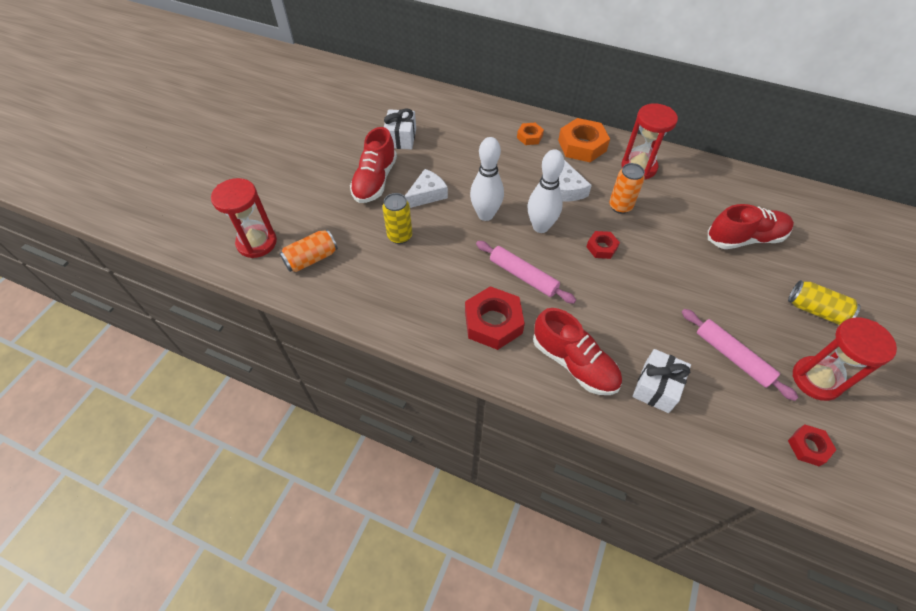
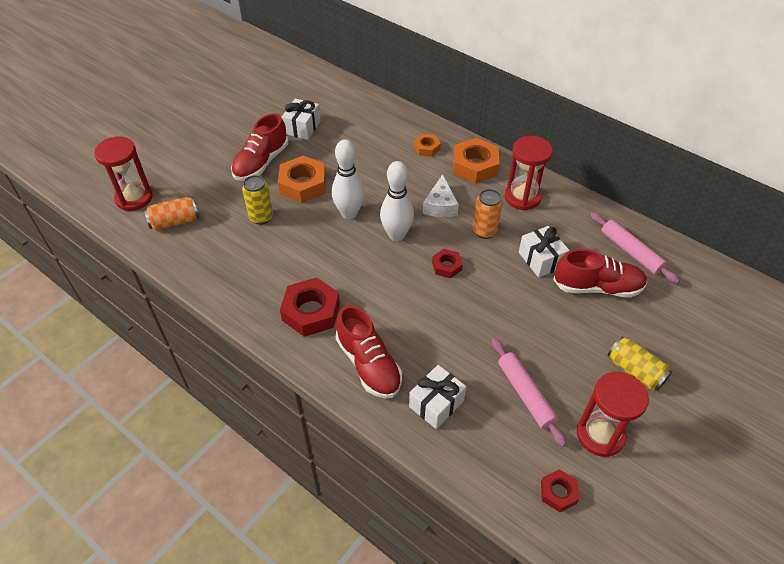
camera: 15 degrees right, 5 degrees down
(427, 195) = (303, 184): white cheese -> orange nut
(523, 276) = (358, 276): pink rolling pin -> pink rolling pin (631, 252)
(683, 223) = (541, 259): none -> white gift

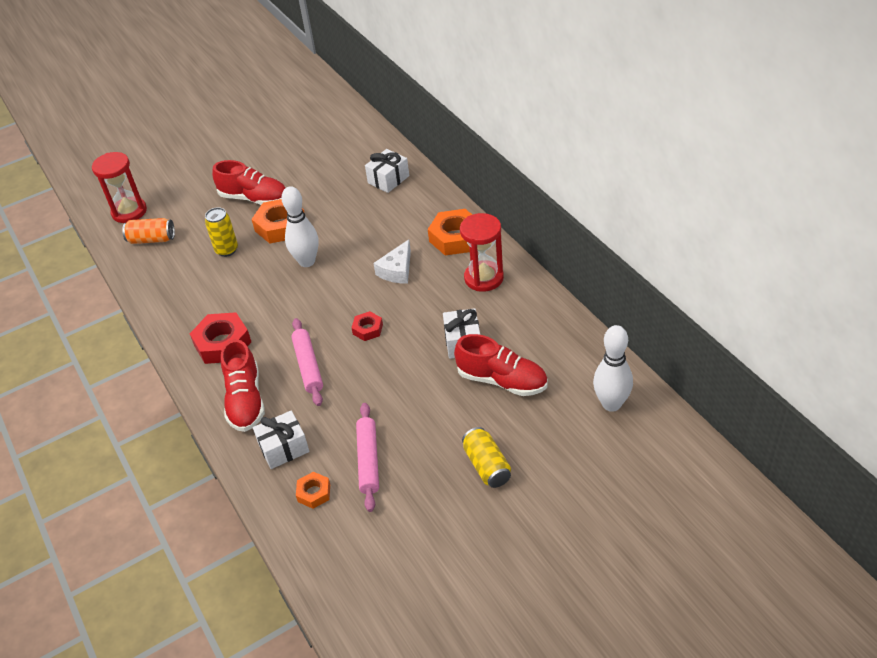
camera: 25 degrees right, 5 degrees down
(261, 163) = (254, 198): red shoe -> red shoe turned 120 degrees counterclockwise
(302, 127) = (311, 170): white gift -> white gift (388, 179)
(396, 235) = (338, 290): white bowling pin -> white bowling pin (611, 404)
(426, 148) = (418, 211): orange nut -> orange nut (314, 493)
(484, 231) = (424, 304): orange can -> none
(558, 492) = (344, 550): red nut -> none
(600, 434) = (415, 513): red hourglass -> none
(631, 252) = (560, 354): pink rolling pin -> pink rolling pin (308, 366)

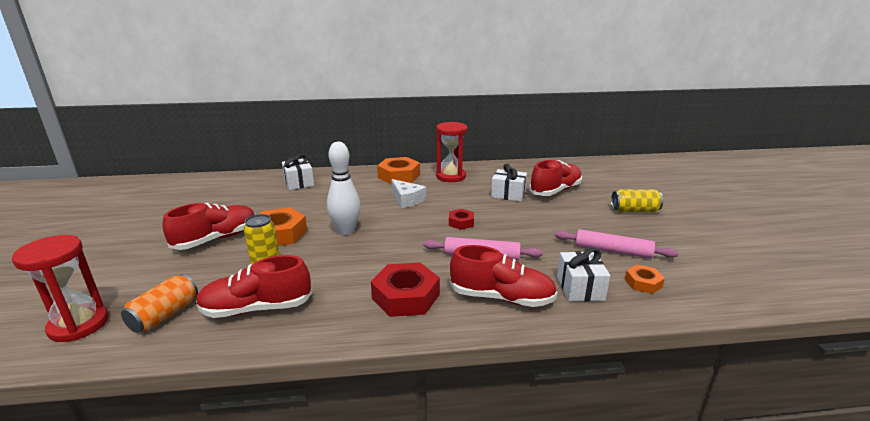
camera: 70 degrees left, 20 degrees down
(175, 275) = (256, 308): none -> red shoe
(611, 404) = (595, 169): white bowling pin -> none

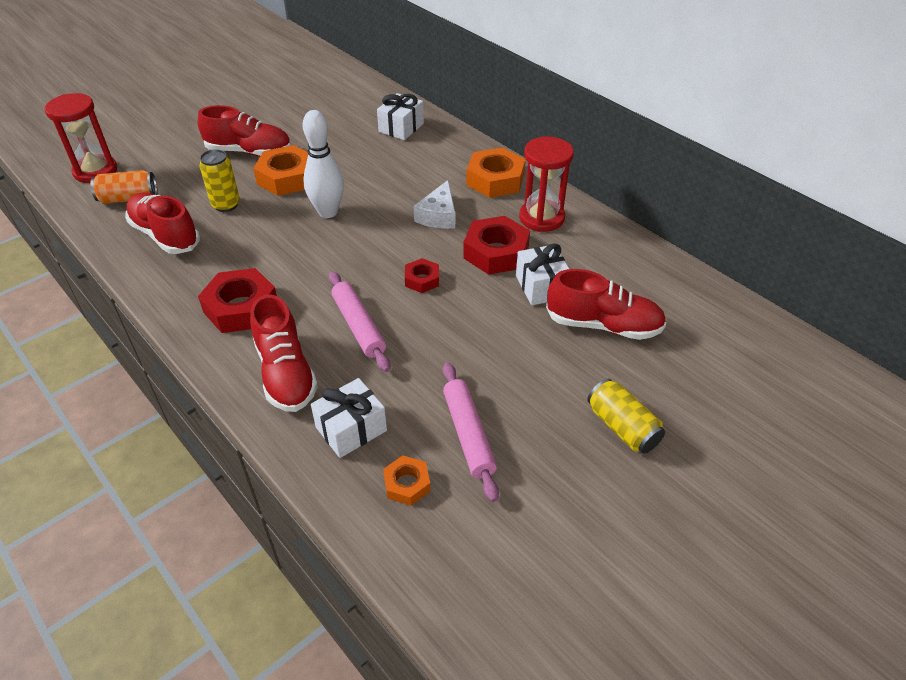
camera: 55 degrees right, 20 degrees up
(464, 196) = (496, 252): none -> red nut

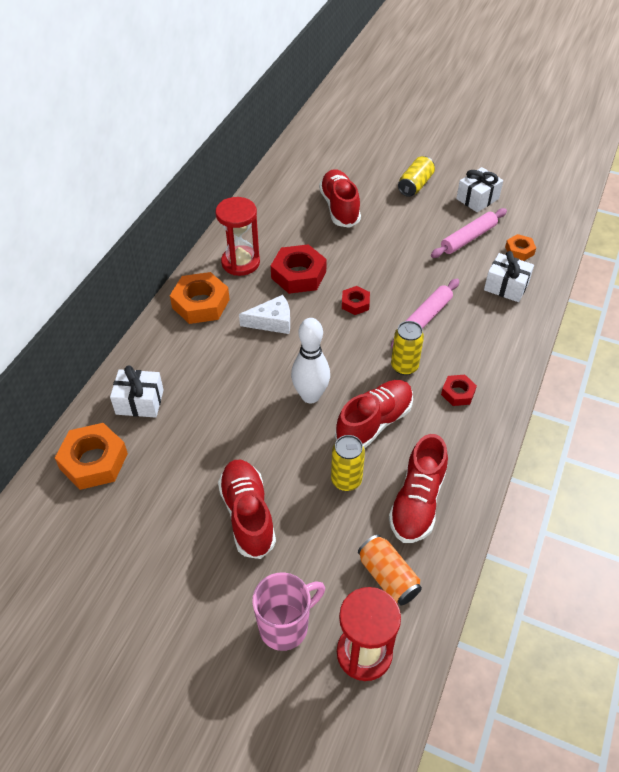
camera: 115 degrees left, 5 degrees up
(152, 146) = (285, 626): none -> pink mug
(241, 308) = (458, 393): red nut -> red nut, size x0.55
(285, 373) = (493, 336): red shoe -> red shoe (374, 423)
(287, 178) = (276, 454): orange nut -> orange nut (94, 461)
(307, 283) = (404, 366): none -> yellow can
(541, 286) = (321, 242): white gift -> white gift (477, 199)

